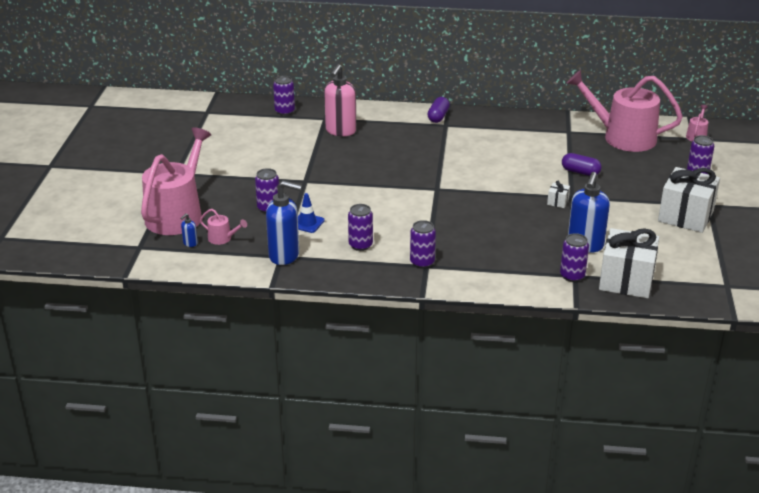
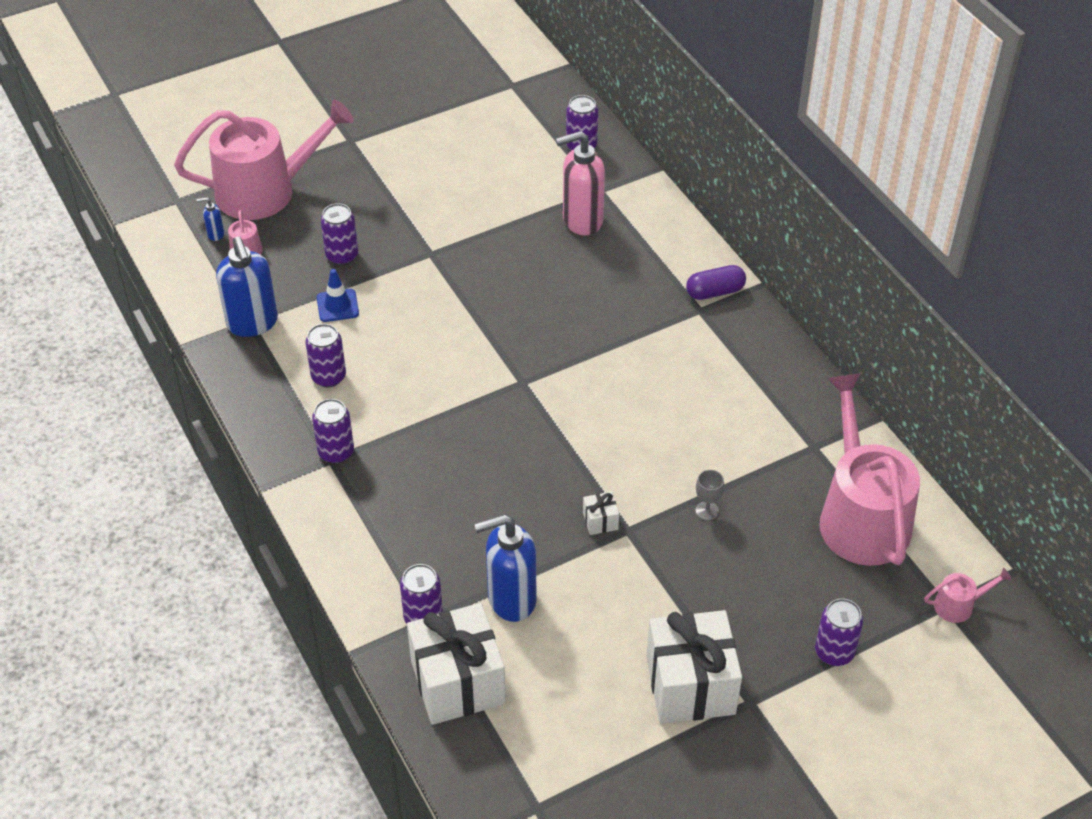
camera: 55 degrees right, 15 degrees up
(580, 172) = (707, 511): purple capsule -> grey goblet

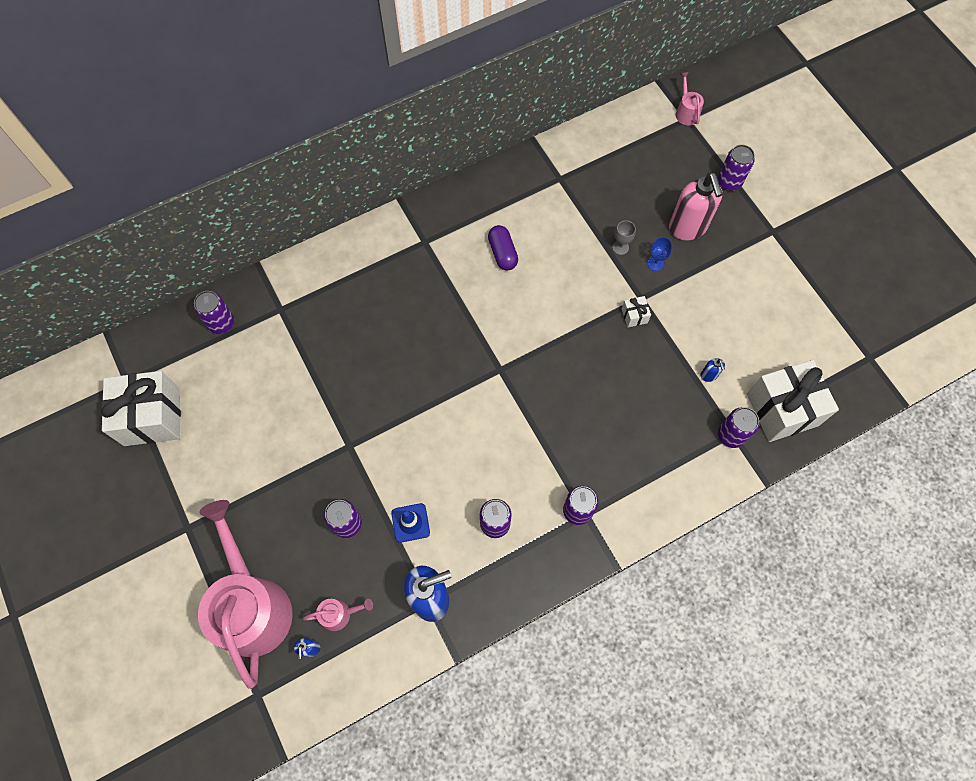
camera: 90 degrees left, 20 degrees up
(511, 599) = (709, 375): blue soap dispenser -> blue soap dispenser, size x0.43
(581, 221) = (317, 324): pink soap dispenser -> pink soap dispenser (687, 228)
(684, 550) = (655, 263): none -> blue goblet
(690, 685) = (765, 265): white gift -> white gift (152, 417)
(715, 292) = (405, 230): purple capsule -> purple capsule (502, 253)
(860, 516) = (619, 157): pink watering can -> none

